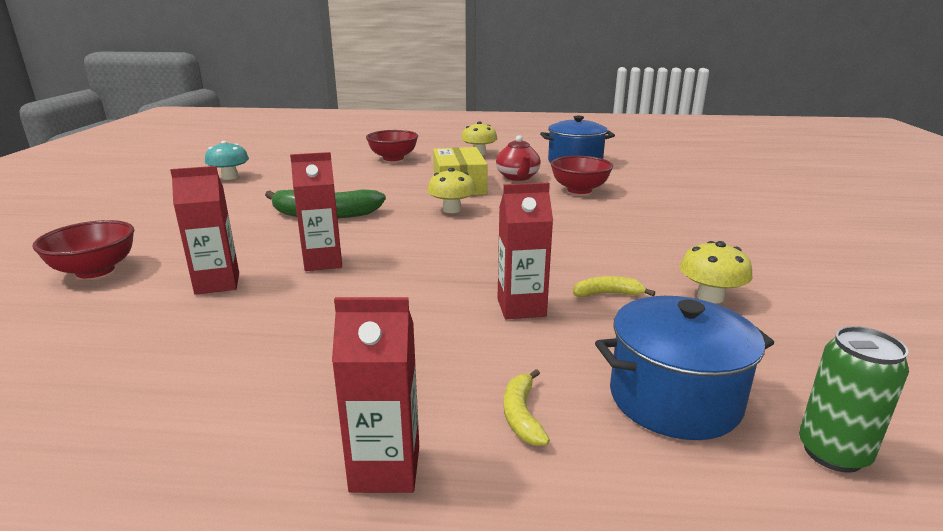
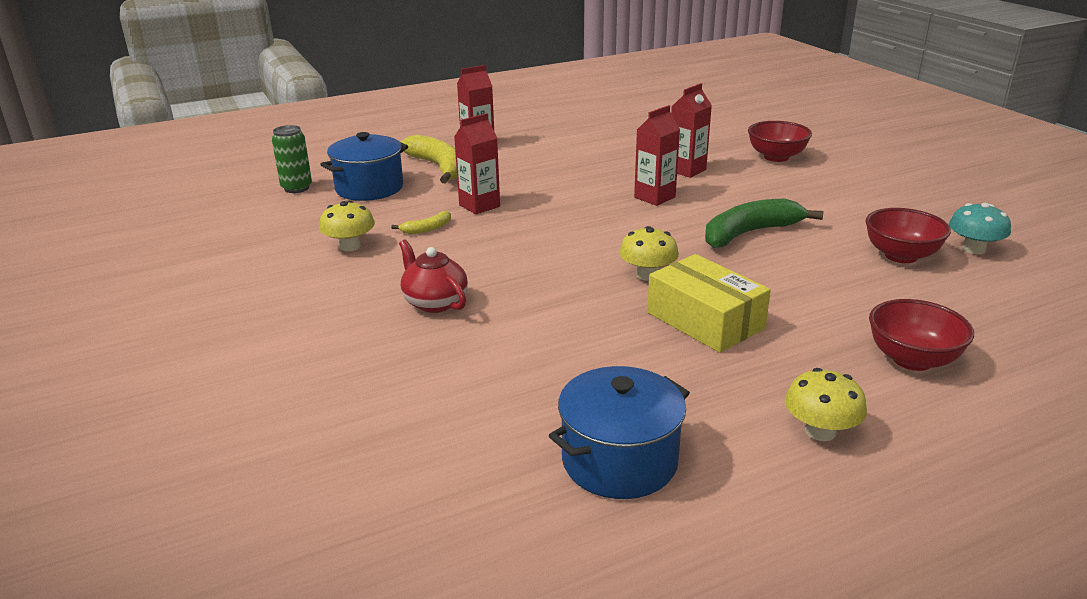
camera: 150 degrees right, 5 degrees up
(518, 177) = (657, 368): red teapot -> red teapot (434, 302)
(522, 415) = (438, 167): yellow banana -> yellow banana, size x2.10
(579, 190) = (542, 362): red bowl -> red bowl (901, 256)

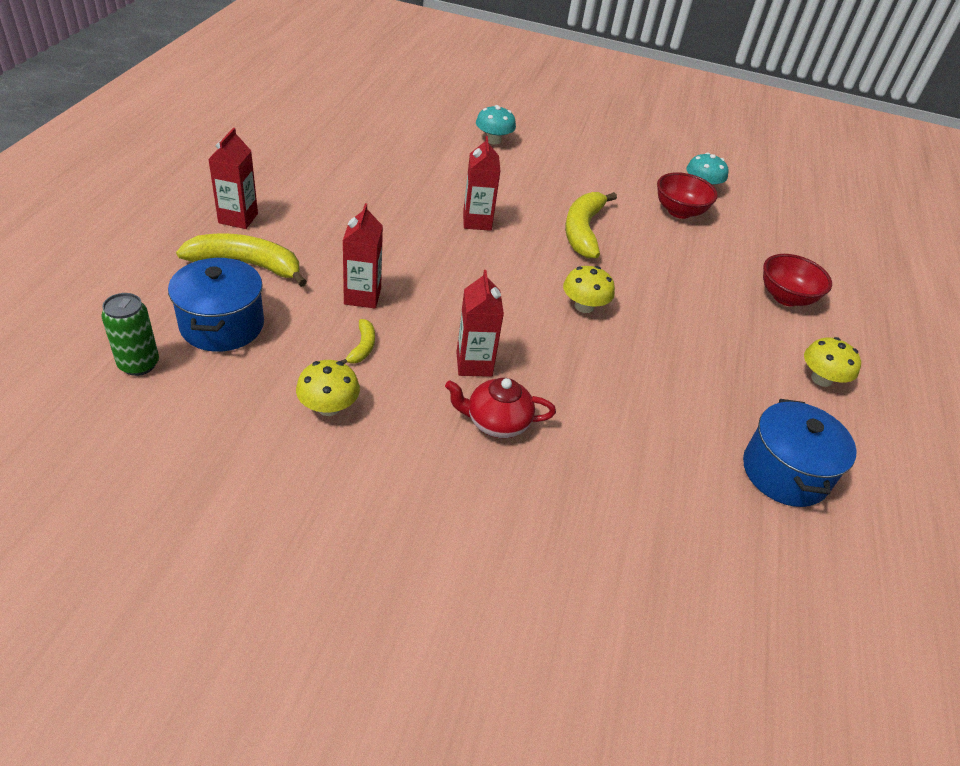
camera: 55 degrees left, 15 degrees up
(687, 170) = (456, 180): red carton -> red carton (474, 364)
(705, 320) = (668, 328): yellow box -> none
(749, 233) = (583, 231): green banana -> yellow banana
(776, 157) = (493, 140): red bowl -> turquoise mushroom

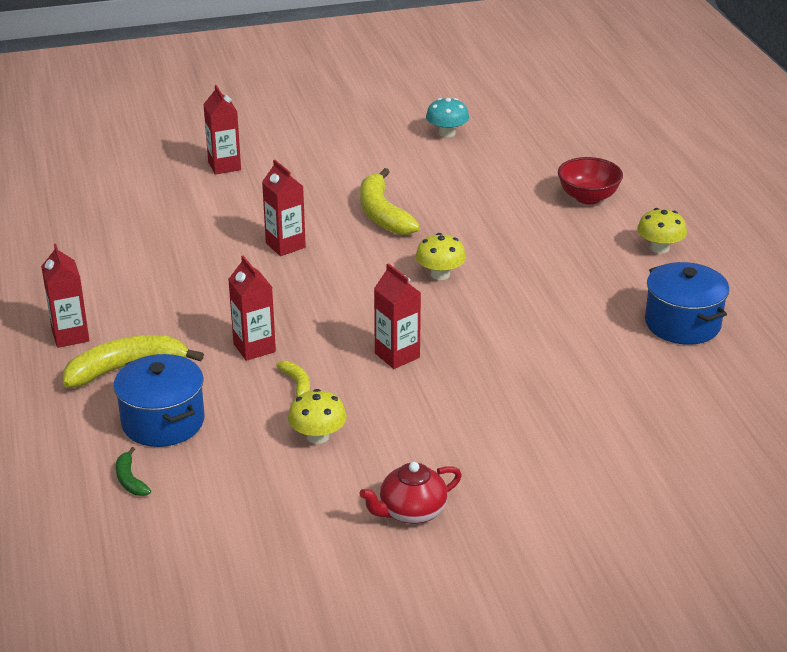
camera: 25 degrees left, 10 degrees down
(139, 364) = (130, 480): green can -> green banana
(493, 140) = (224, 166): turquoise mushroom -> red carton
(496, 422) = (454, 387): red teapot -> red teapot (411, 512)
(679, 211) = (447, 162): red bowl -> none

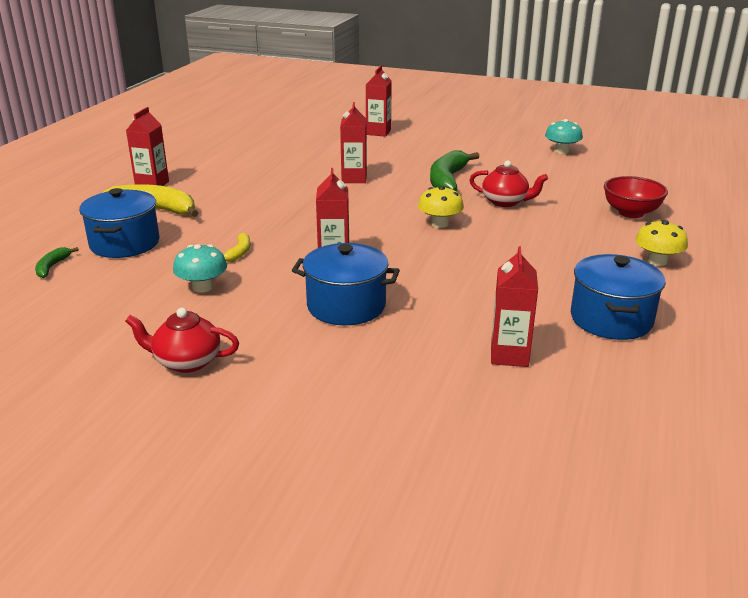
camera: 35 degrees right, 5 degrees down
(254, 348) = (245, 224): red carton -> red carton (509, 355)
(318, 436) = (202, 287): yellow mushroom -> turquoise mushroom
(382, 214) = (447, 180): yellow banana -> green banana
(468, 224) = (505, 202): none -> red teapot
(470, 400) = (346, 306): none -> blue pot

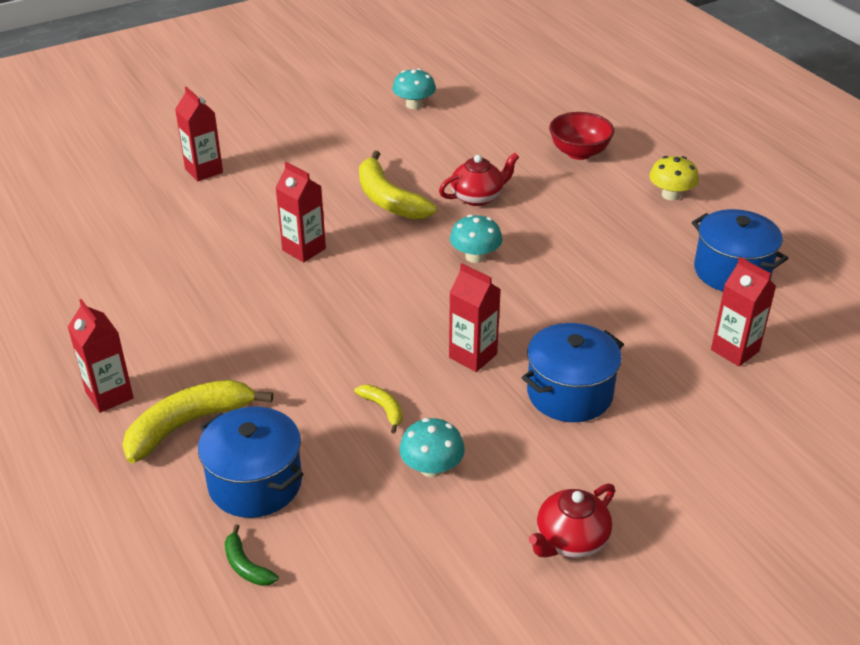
camera: 50 degrees left, 10 degrees up
(440, 224) = (475, 256): yellow mushroom -> turquoise mushroom
(447, 180) = (388, 199): green banana -> yellow banana

